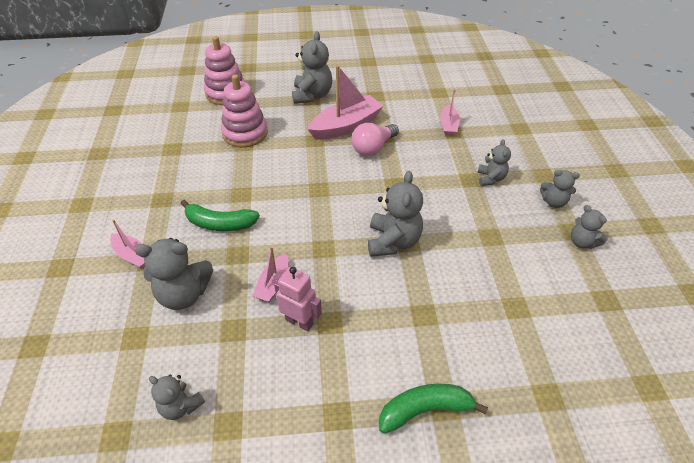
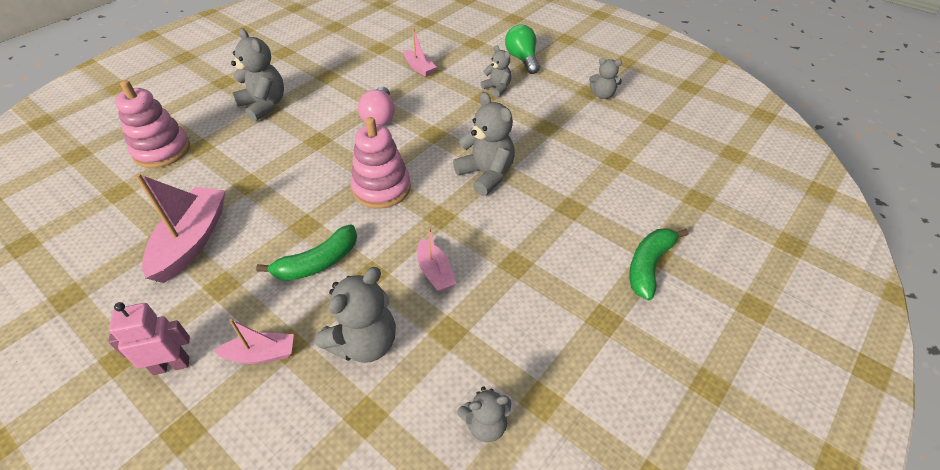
camera: 45 degrees left, 0 degrees up
(245, 133) = (236, 173): pink stacking toy -> pink stacking toy (381, 188)
(299, 322) = (493, 281): pink robot -> pink robot (171, 365)
(346, 126) = (332, 113): pink boat -> pink boat (192, 241)
(546, 166) = (522, 59): none -> green light bulb
(553, 202) = (555, 80): grey teddy bear -> none

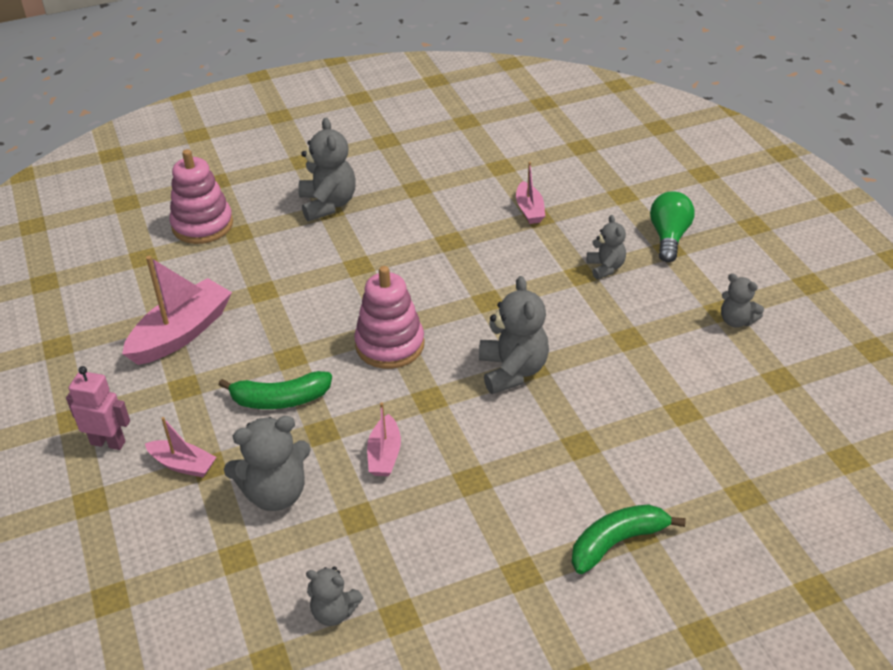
camera: 30 degrees right, 5 degrees down
(379, 117) = (441, 259): pink light bulb -> none

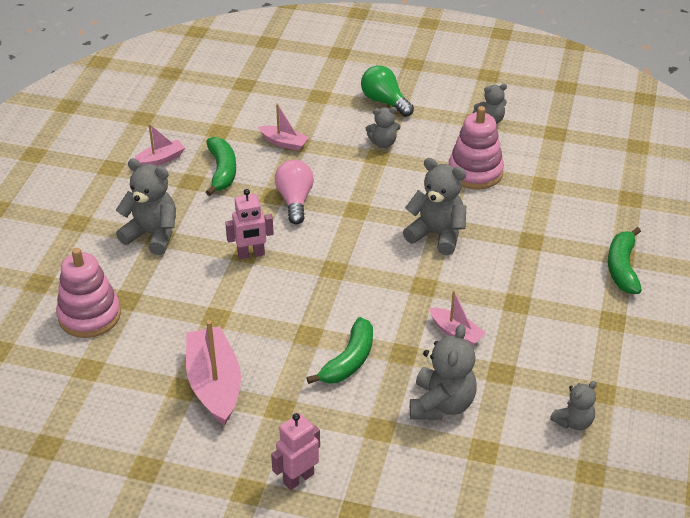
camera: 55 degrees left, 0 degrees up
(183, 464) = (365, 443): pink boat -> pink boat (160, 160)
(360, 269) = (251, 254): none -> pink robot
(390, 345) = (350, 278): pink stacking toy -> pink stacking toy (475, 172)
(449, 197) = (222, 171): none -> green banana
(458, 257) = (295, 200): none -> pink light bulb
(605, 267) = (383, 143): grey teddy bear -> grey teddy bear turned 150 degrees clockwise

